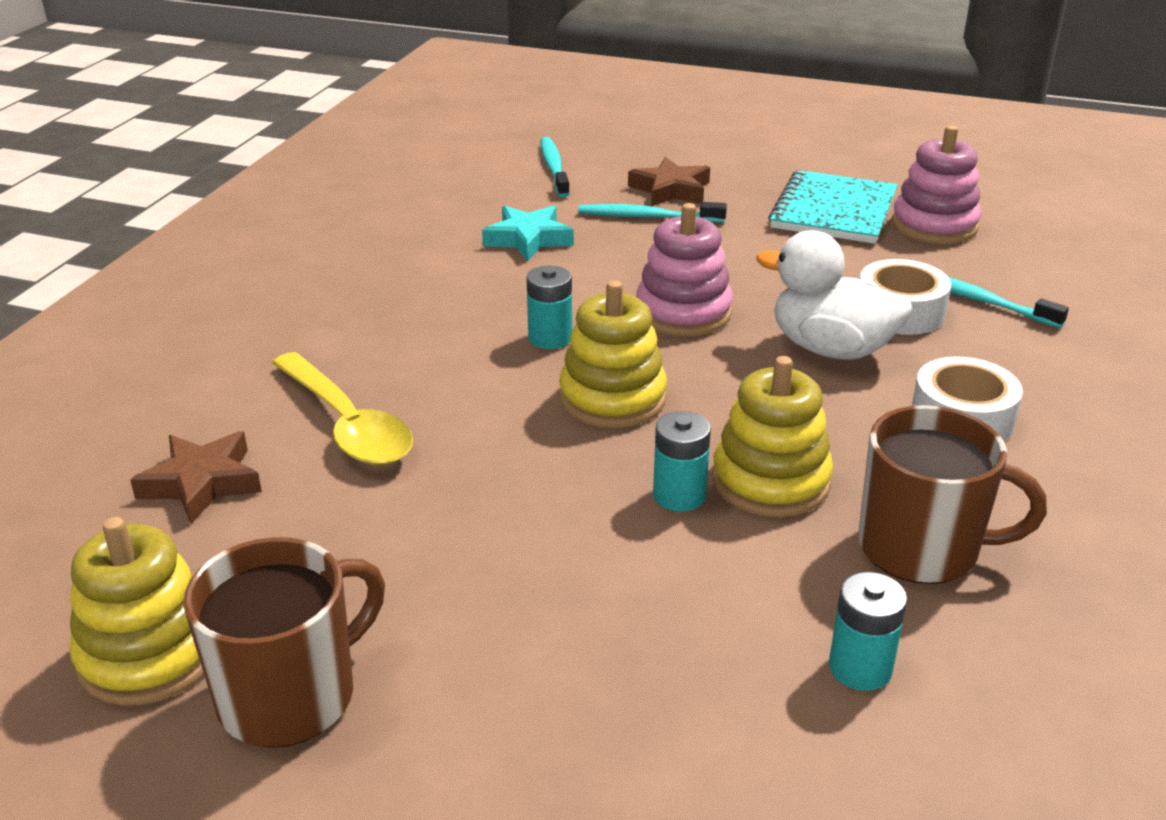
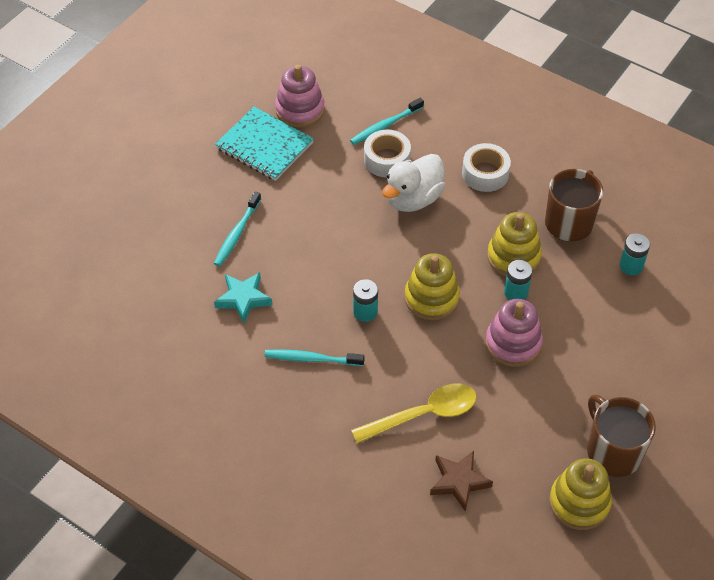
camera: 75 degrees left, 20 degrees up
(554, 168) = (142, 264): turquoise toothbrush -> turquoise toothbrush (311, 359)
(671, 190) = (203, 212): brown star -> none
(683, 312) = (357, 247): pink stacking toy -> pink stacking toy (513, 343)

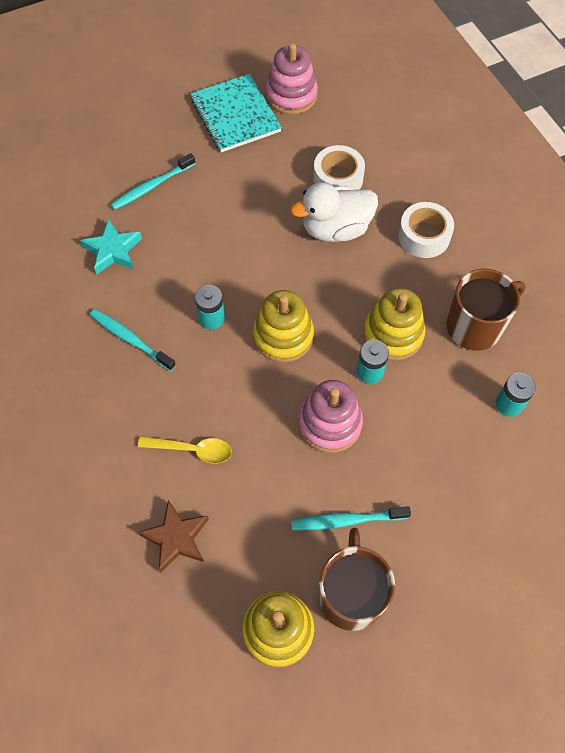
camera: 30 degrees right, 10 degrees up
(385, 126) = (359, 145): turquoise toothbrush -> turquoise toothbrush (347, 520)
(423, 414) = (192, 450): yellow spoon -> yellow spoon, size x0.66

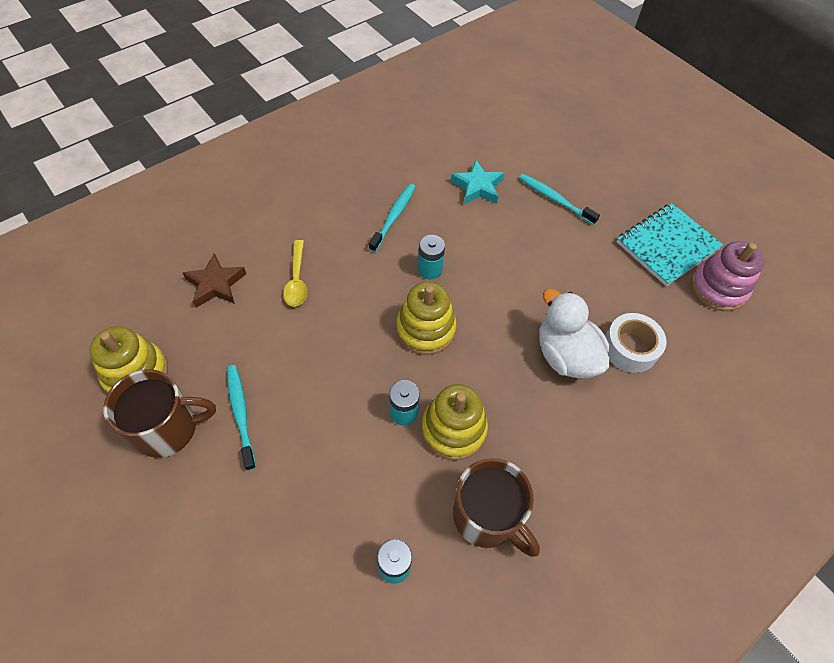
camera: 75 degrees right, 5 degrees down
(330, 423) = (339, 384): pink stacking toy -> none
(424, 236) = (589, 445): white tape -> none

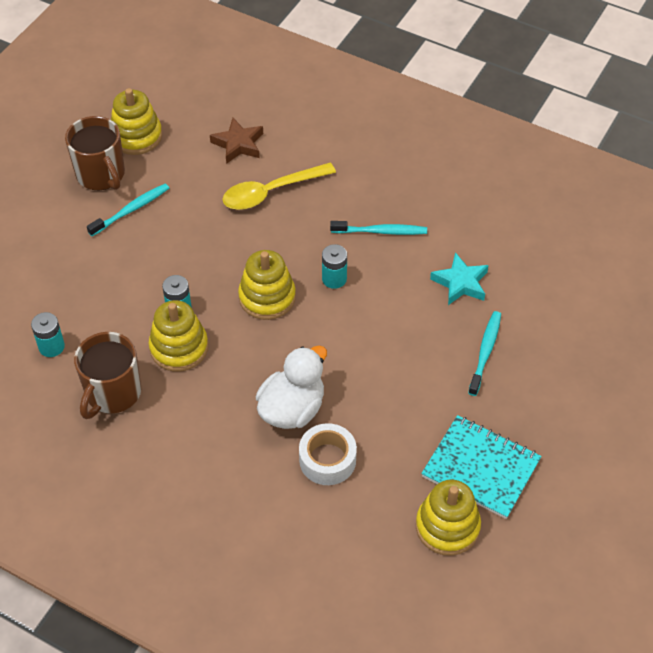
camera: 70 degrees right, 5 degrees down
(297, 280) = (271, 192): yellow spoon -> yellow spoon, size x1.53
(718, 288) = (447, 526): pink stacking toy -> yellow stacking toy

